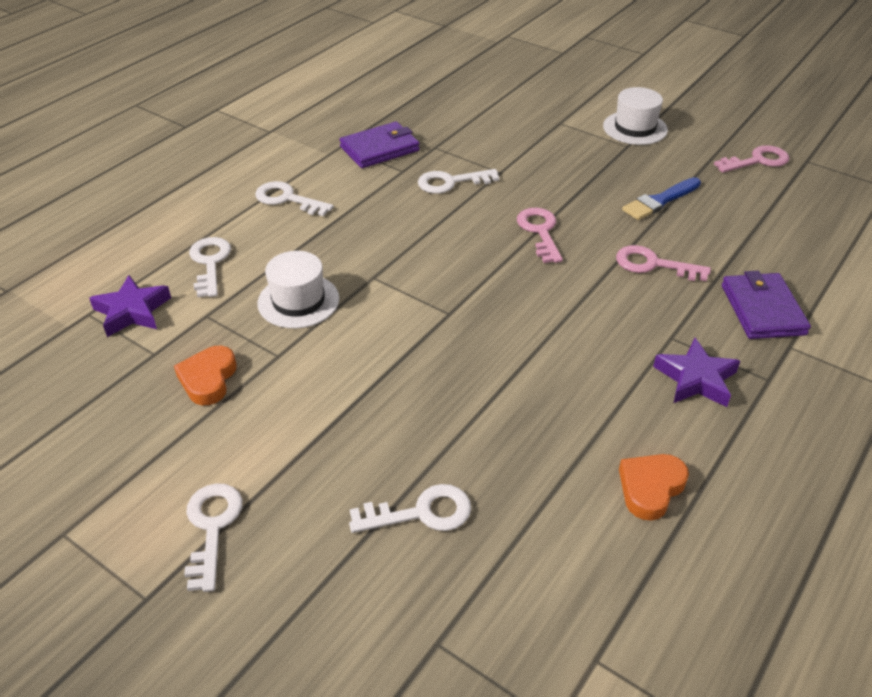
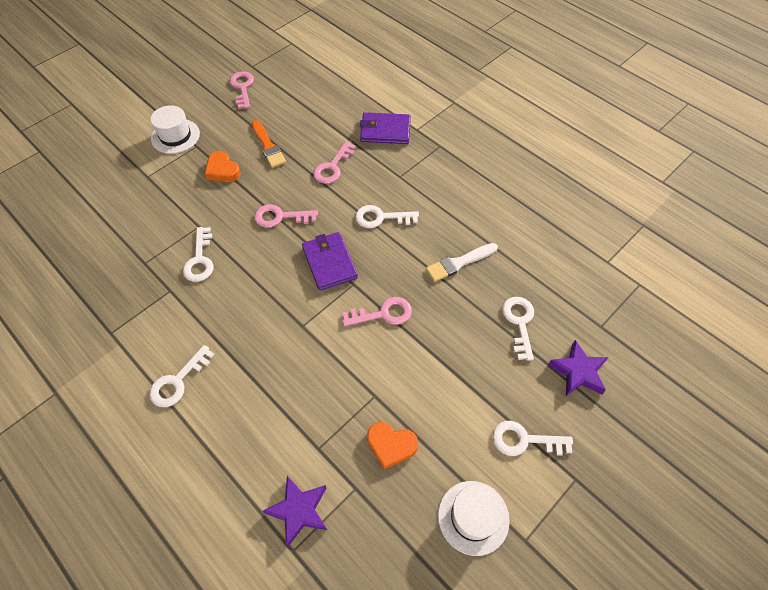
camera: 80 degrees left, 15 degrees up
(210, 263) = (250, 446): white key -> white key (381, 218)
(298, 301) = (317, 379): white hat -> white hat (473, 517)
(380, 149) = (129, 303): purple wallet -> purple wallet (329, 263)
(406, 349) = (383, 314): none -> pink key
(521, 425) = (459, 263): none -> white brush
(650, 488) = (509, 215): orange heart -> orange heart (222, 170)
(660, 201) = (268, 146): blue brush -> orange brush
(696, 379) = (434, 175): purple star -> purple star (578, 372)

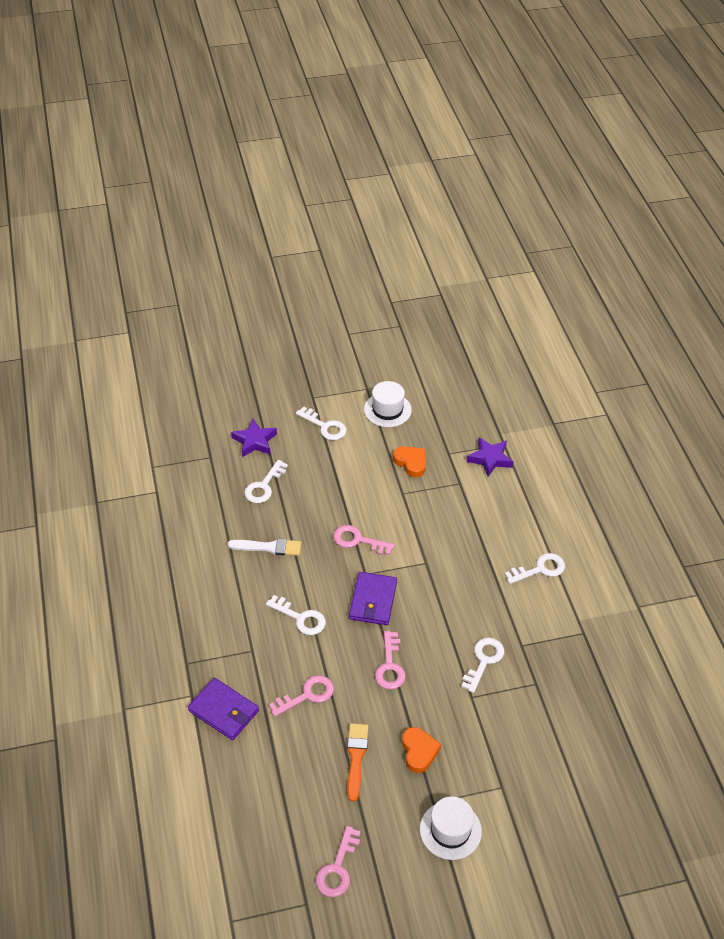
camera: 150 degrees left, 10 degrees down
(280, 217) = (390, 666): pink key -> pink key turned 60 degrees clockwise

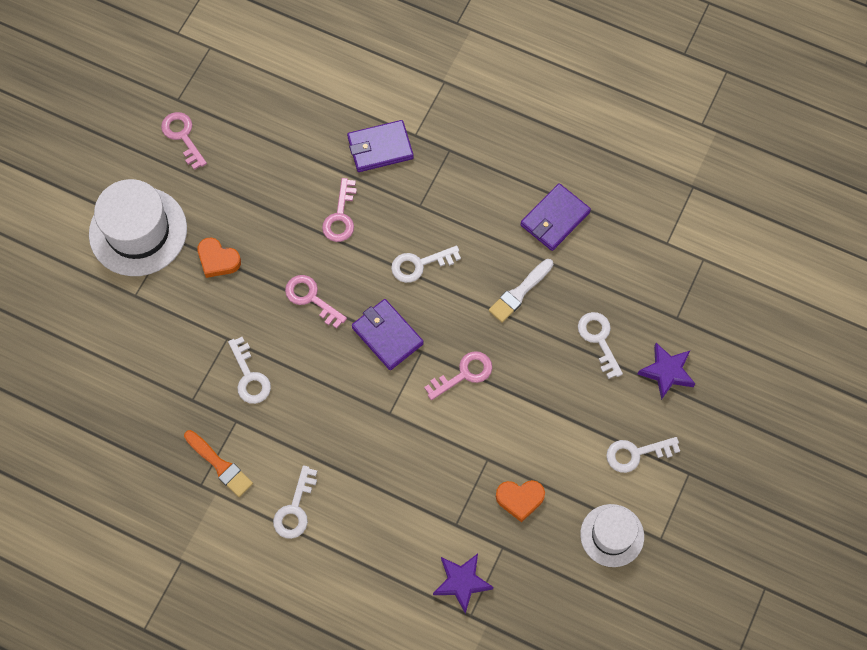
camera: 130 degrees right, 20 degrees up
(191, 562) = (554, 219): none -> purple wallet
(356, 758) = (254, 211): orange brush -> orange brush (220, 465)
(450, 830) = (138, 231): white hat -> white hat, size x1.66

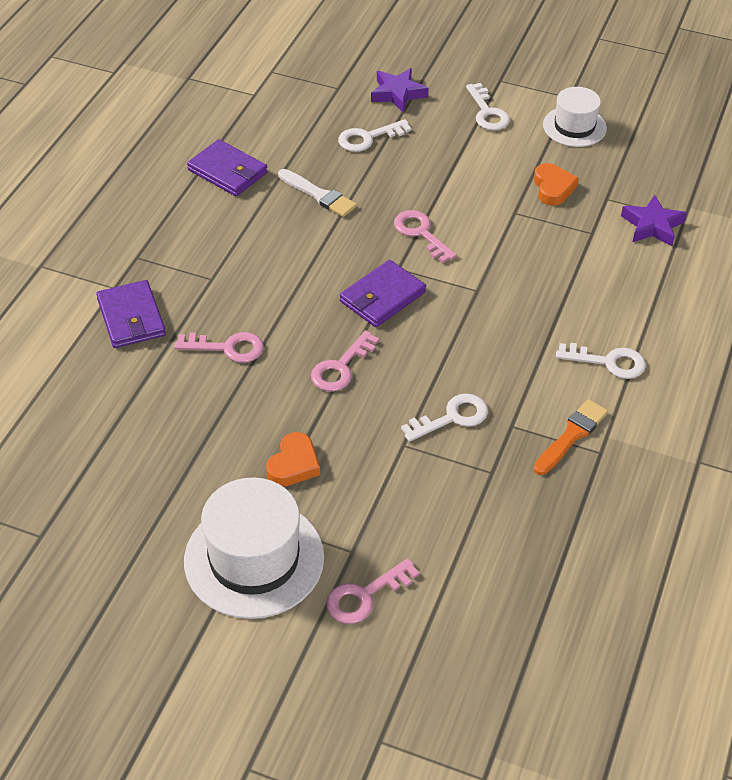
camera: 95 degrees left, 20 degrees down
(182, 136) = (103, 523): pink key -> pink key (365, 596)
(419, 264) = (289, 275): white key -> none

